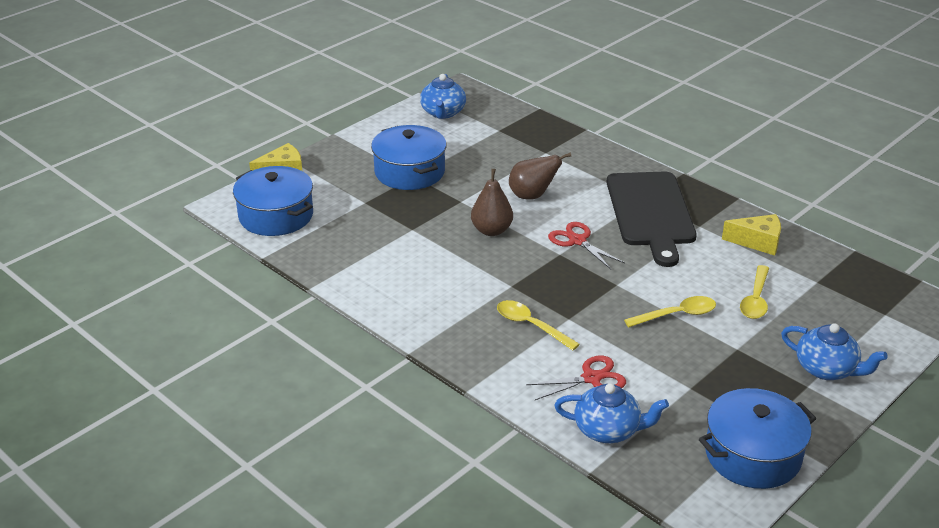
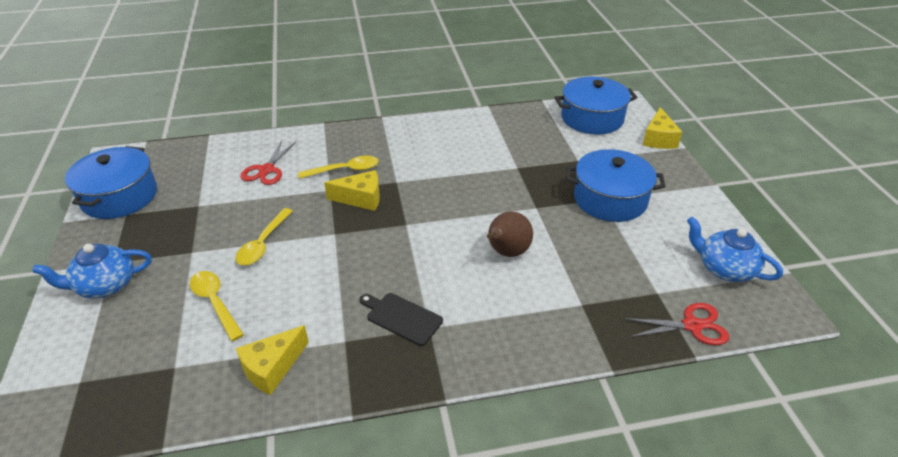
camera: 125 degrees right, 5 degrees up
(491, 230) = (476, 204): brown pear -> none
(558, 293) = (361, 198): none -> yellow cheese
(577, 241) = (412, 243): red scissors -> red scissors (692, 325)
(608, 430) = (222, 155): blue teapot -> none
(650, 213) = (402, 317): black cutting board -> black cutting board, size x0.47

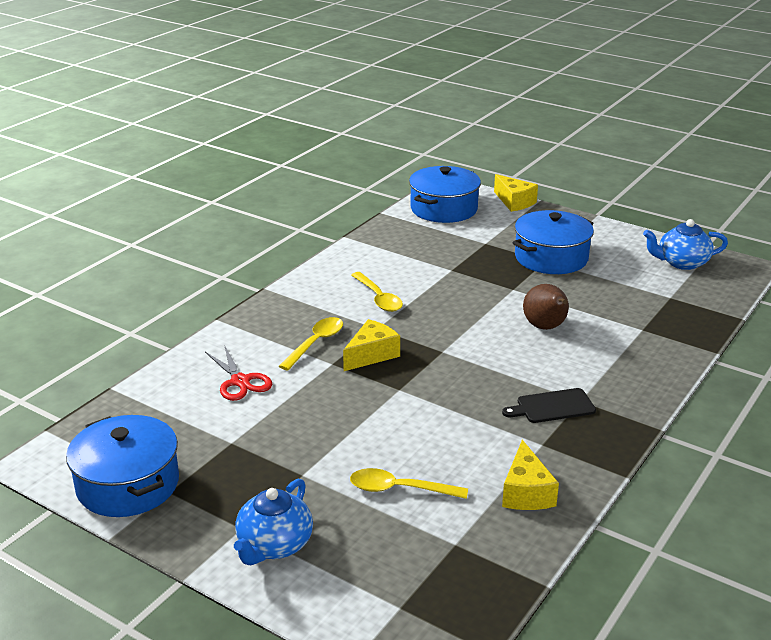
camera: 45 degrees left, 10 degrees down
(263, 243) = (354, 430): yellow spoon -> yellow spoon (378, 298)
(692, 325) = (715, 304): red scissors -> none

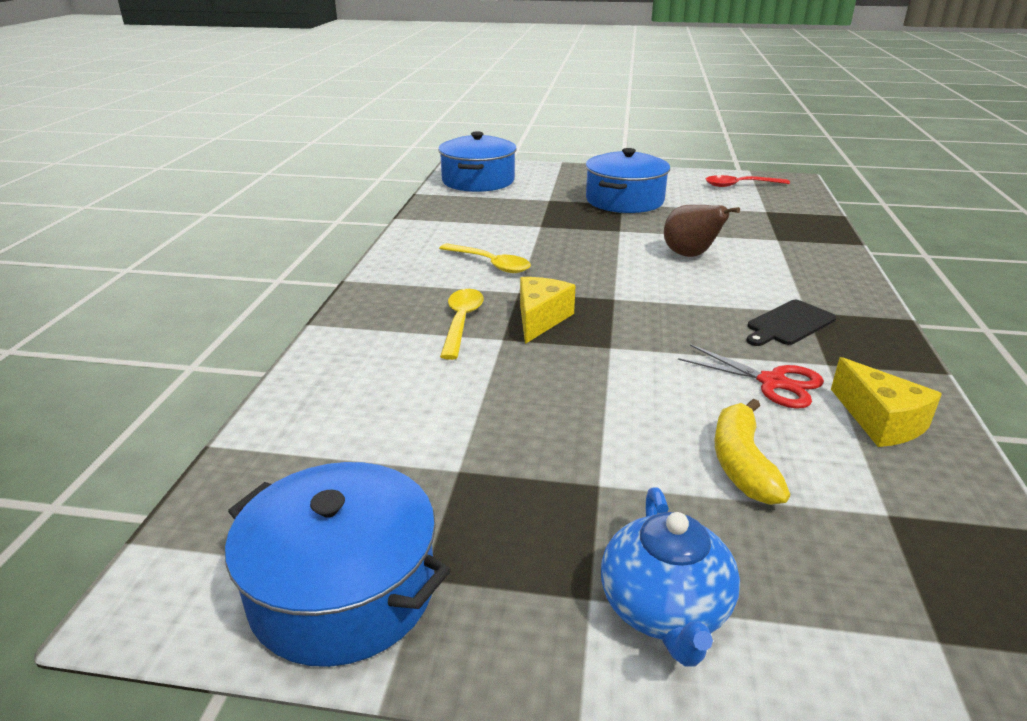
camera: 25 degrees left, 0 degrees up
(240, 381) = (402, 387): red scissors -> red scissors (772, 382)
(400, 489) = (741, 463): yellow spoon -> yellow banana
(514, 202) = (540, 166): yellow cheese -> none
(682, 263) = (740, 185): blue teapot -> red spoon

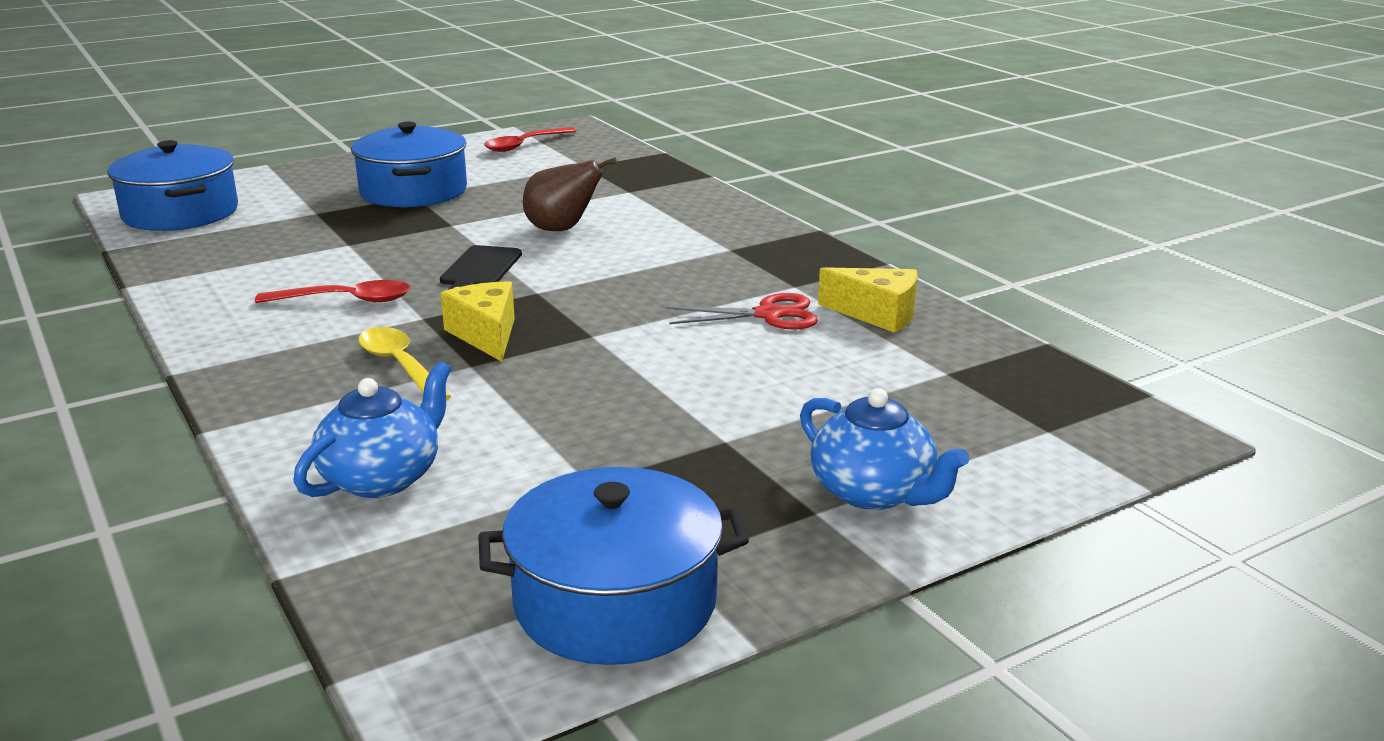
camera: 40 degrees left, 5 degrees down
(348, 401) = (382, 478): none -> blue teapot
(490, 264) = (345, 300): yellow spoon -> red spoon
(741, 463) = (815, 381): yellow banana -> none
(788, 324) = (727, 264): black cutting board -> black cutting board (480, 269)

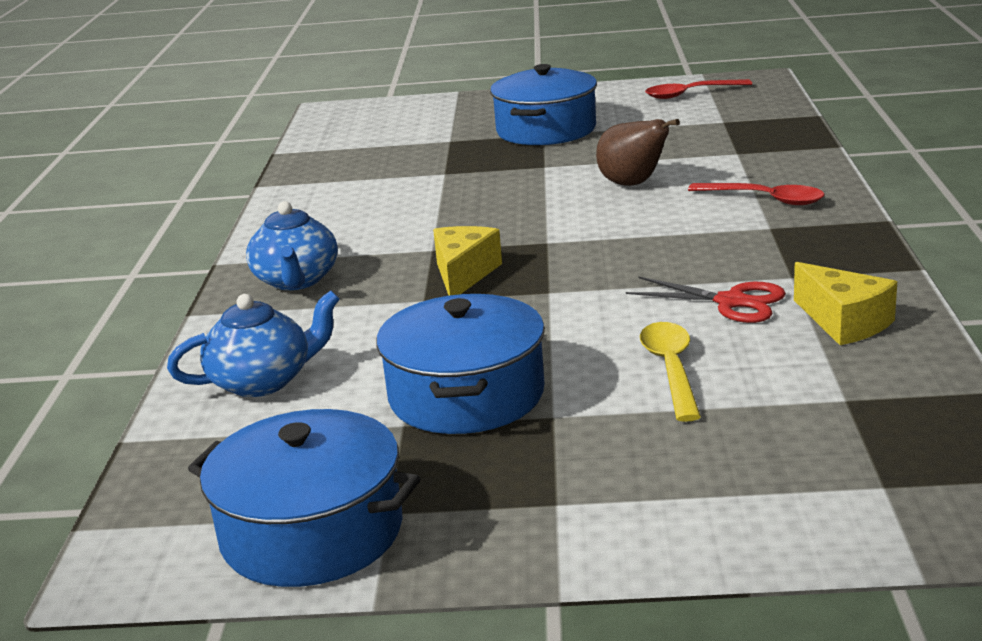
camera: 35 degrees right, 0 degrees up
(180, 213) = (353, 128): blue pot -> blue pot (466, 395)
(345, 300) = (391, 224): red spoon -> red spoon (764, 199)
(400, 366) = (371, 289): yellow spoon -> yellow spoon (671, 370)
(480, 269) = (522, 212): black cutting board -> none
(874, 493) = (629, 500): blue teapot -> blue teapot (296, 280)

